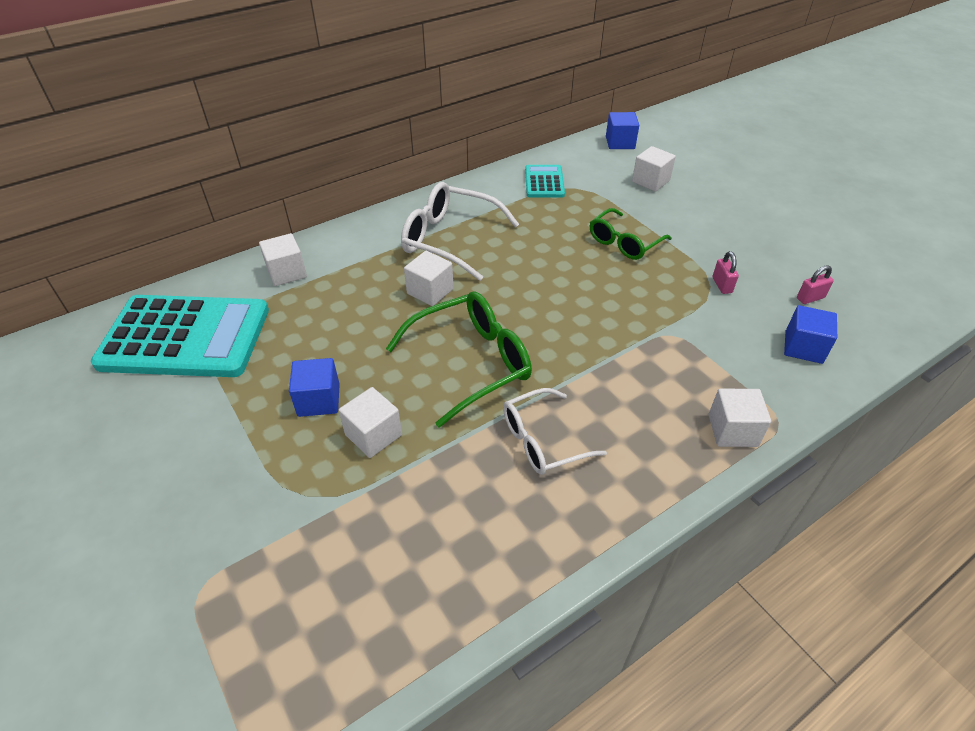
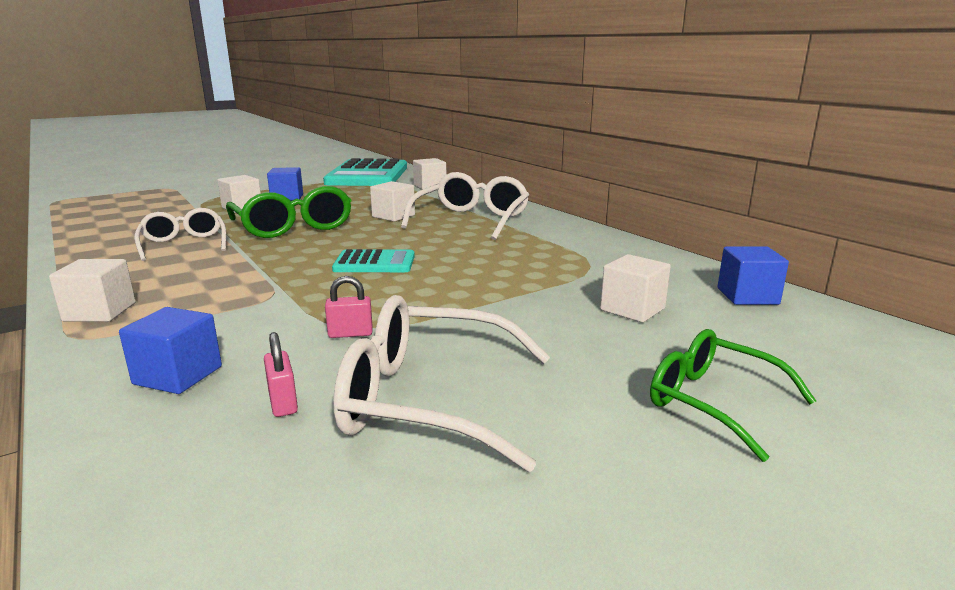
camera: 90 degrees right, 25 degrees down
(544, 182) = (597, 252): turquoise calculator -> turquoise calculator (374, 263)
(624, 243) = (462, 284): green glasses -> green glasses (712, 402)
(784, 251) = (427, 400): none -> white glasses

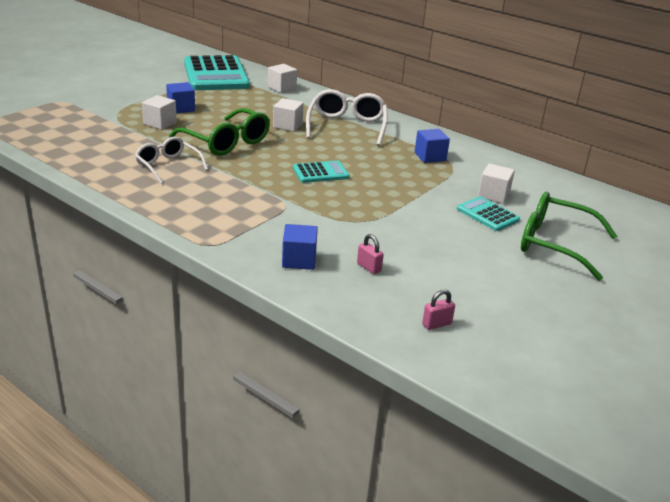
camera: 20 degrees left, 10 degrees up
(100, 312) = (195, 227): white cube -> none
(350, 334) = (360, 226): pink padlock -> pink padlock (436, 324)
(427, 400) = (433, 258): white glasses -> none
(600, 337) = (487, 214): none -> turquoise calculator
(712, 402) = (554, 244): green glasses -> green glasses, size x1.52
(747, 296) = (546, 180): blue cube -> blue cube (430, 157)

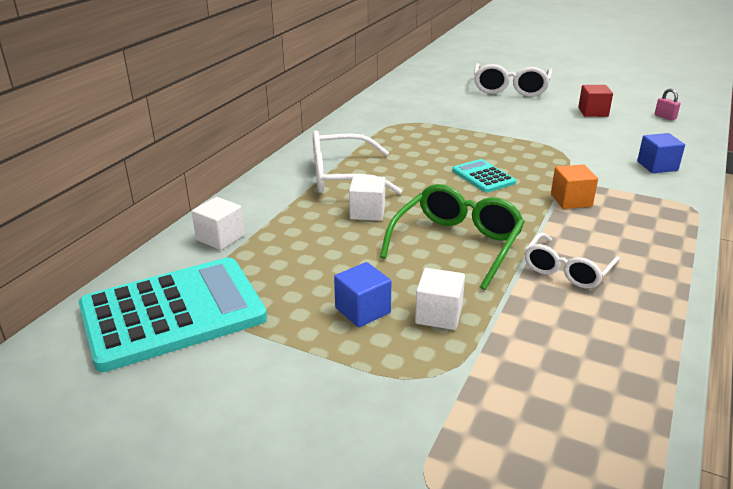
camera: 100 degrees left, 0 degrees up
(258, 195) = (571, 200): none -> orange cube
(369, 267) = (628, 141): pink padlock -> none
(430, 157) = (392, 132): blue cube -> none
(464, 275) = (593, 112): none -> red cube
(487, 214) = (489, 108): turquoise calculator -> none
(493, 195) = (450, 107): white cube -> none
(554, 244) = (510, 89): green glasses -> white glasses

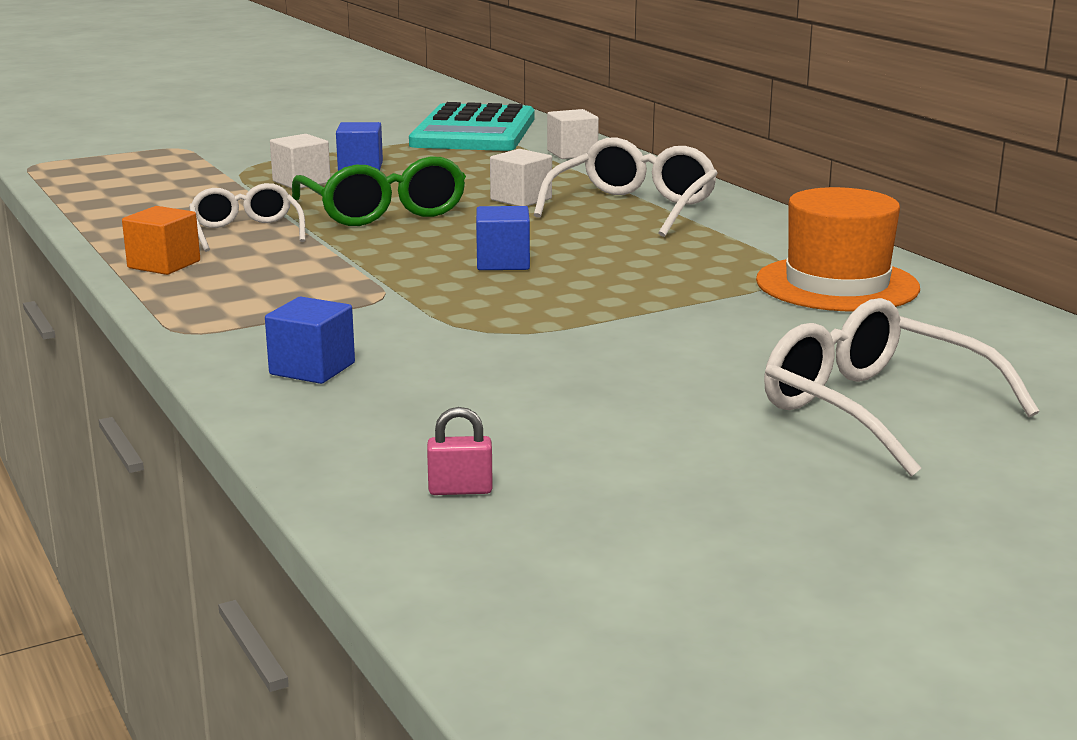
camera: 125 degrees right, 10 degrees down
(401, 113) = (837, 284): none -> orange hat
(483, 177) = (503, 262): turquoise calculator -> blue cube
(571, 200) = (350, 280): orange cube -> orange cube (164, 264)
(593, 112) = (609, 429): red cube -> none

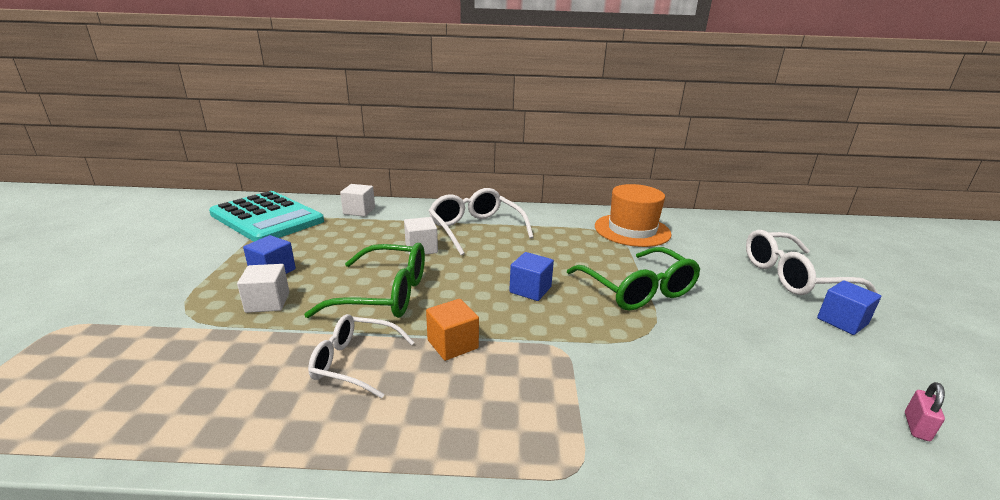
camera: 60 degrees left, 5 degrees up
(164, 264) = (389, 432): orange cube -> orange cube (452, 344)
(312, 369) = (692, 424): blue cube -> blue cube (842, 321)
(605, 313) = (638, 290): none -> green glasses

